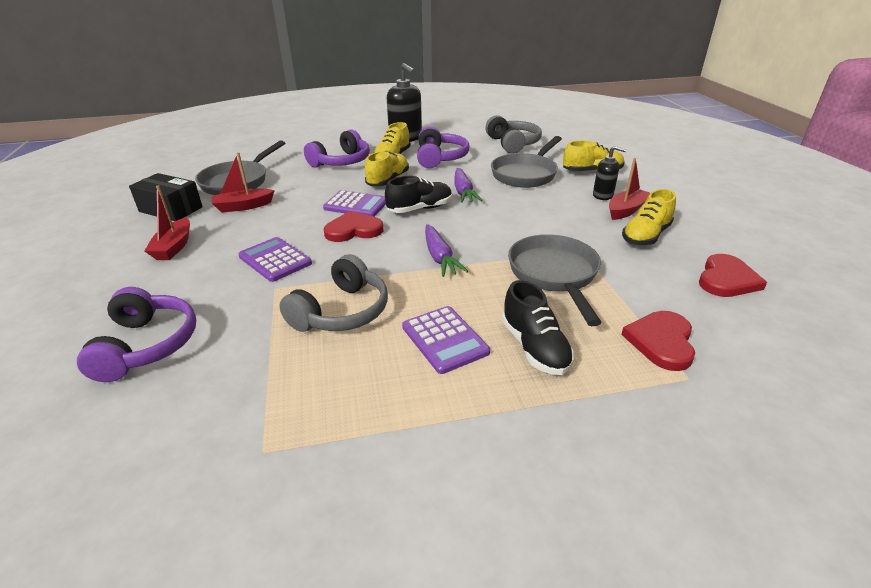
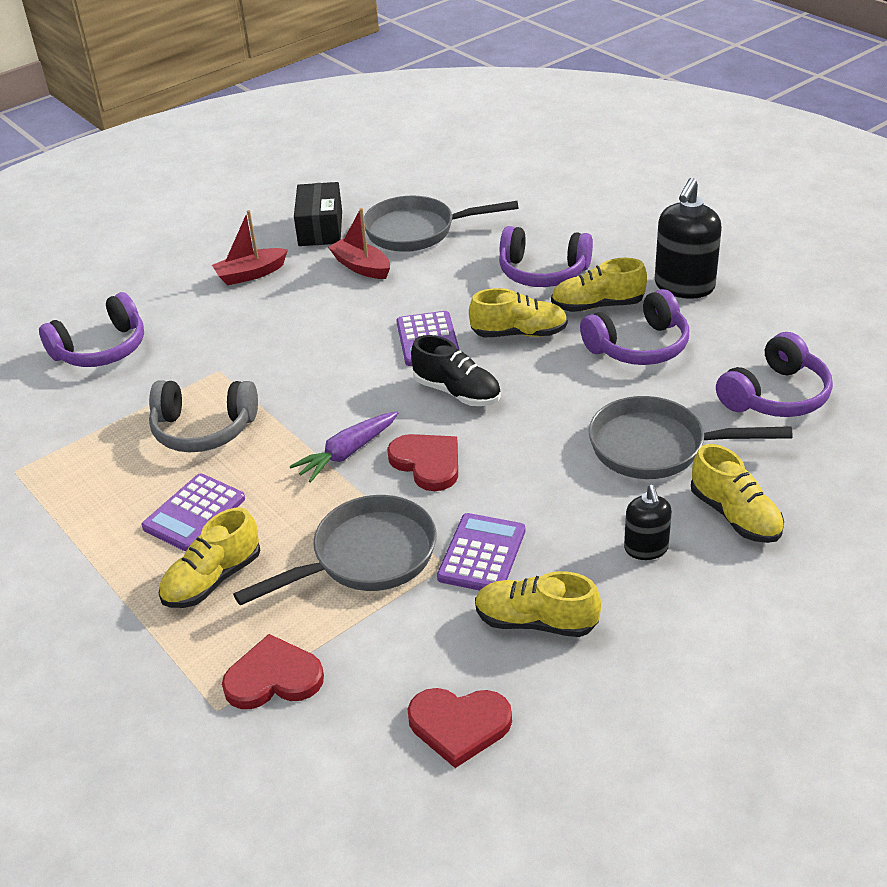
camera: 65 degrees right, 5 degrees up
(275, 260) = (267, 345): purple calculator -> purple calculator (482, 554)
(353, 230) = (365, 366): red heart -> red heart (427, 463)
(463, 192) = (539, 409): purple carrot -> none
(512, 144) = (775, 395): grey headphones -> purple headphones
(534, 347) = (213, 579): black shoe -> yellow shoe
(626, 210) = (609, 585): red boat -> none

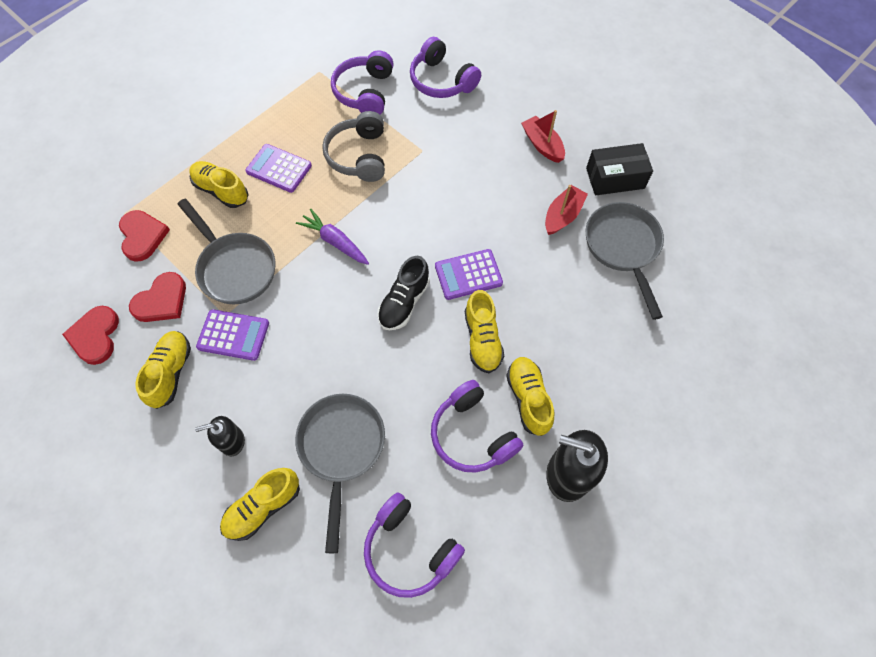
camera: 80 degrees right, 25 degrees up
(427, 463) = (324, 292): red heart -> red heart (162, 301)
(543, 272) = (574, 352): purple headphones -> purple headphones (365, 92)

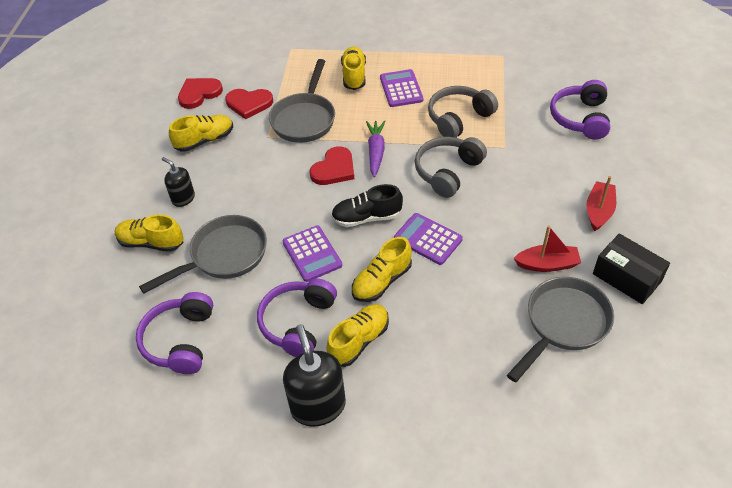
camera: 55 degrees right, 15 degrees down
(142, 236) = (284, 66): red heart -> red heart (334, 169)
(233, 335) = (256, 150): purple calculator -> purple calculator (312, 254)
(365, 92) = (515, 87): purple headphones -> none
(410, 208) = (447, 172): none -> grey headphones

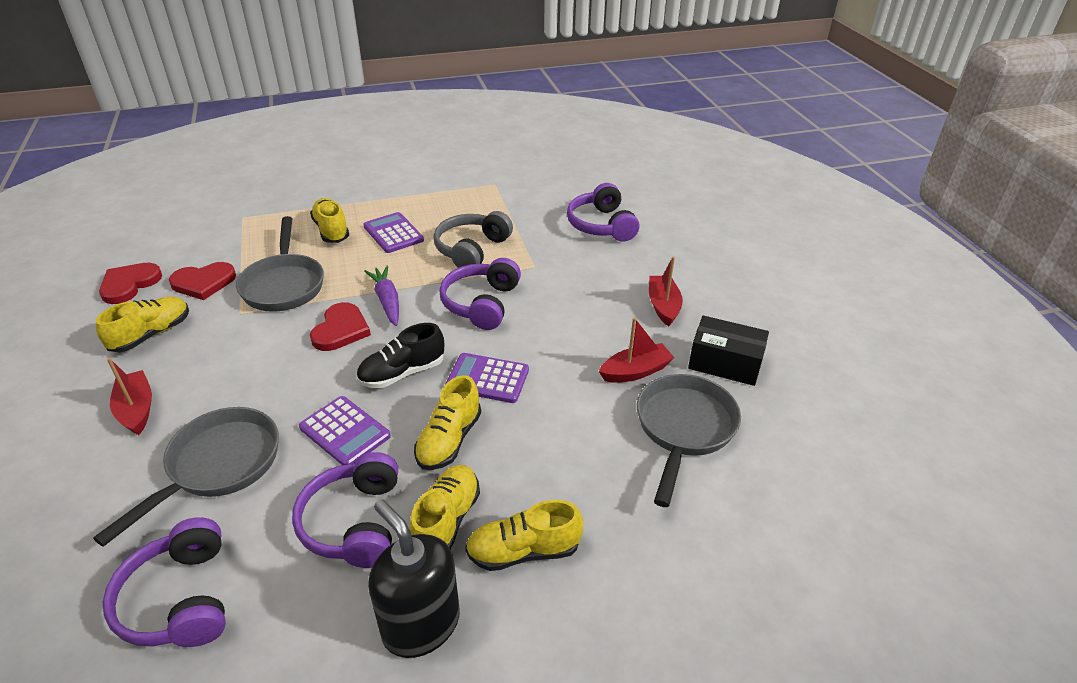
camera: 25 degrees left, 10 degrees down
(151, 242) = (99, 477): yellow shoe -> yellow shoe (523, 551)
(183, 198) = (137, 409): black soap dispenser -> red boat
(447, 172) = (481, 304): grey headphones -> purple headphones

